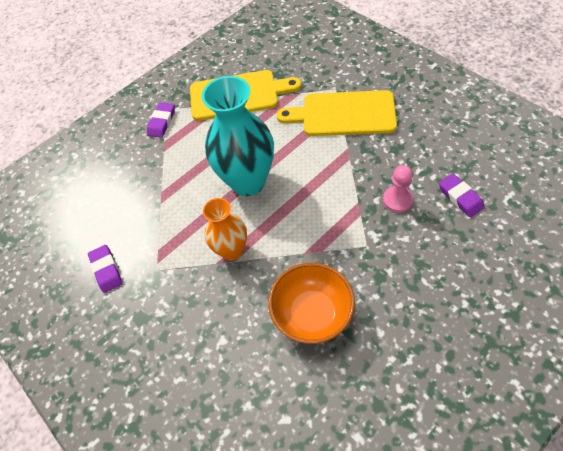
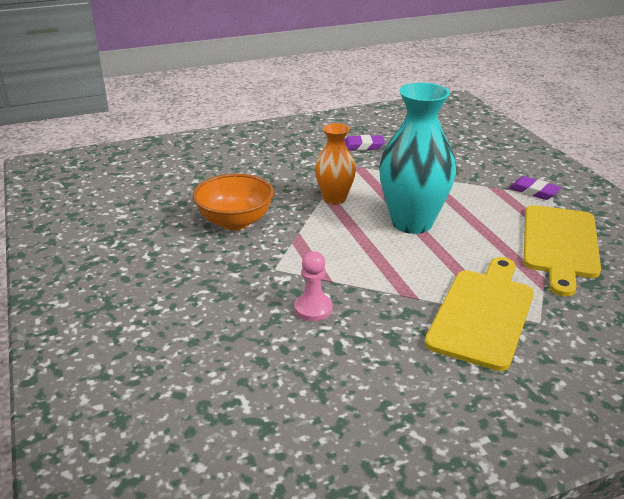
camera: 105 degrees right, 25 degrees down
(460, 197) = (278, 358): purple eraser -> none

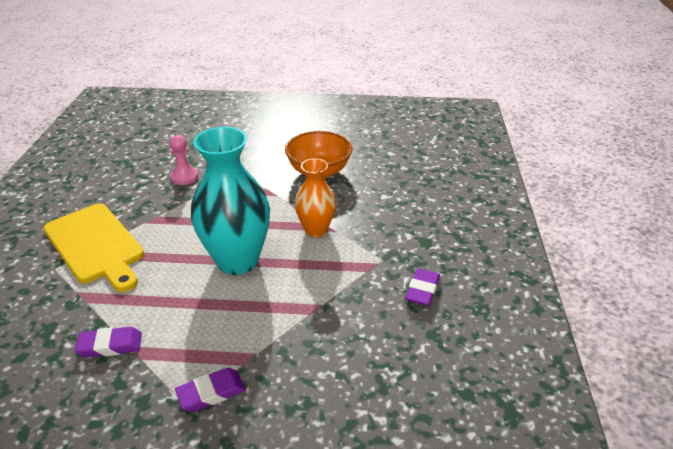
camera: 115 degrees right, 5 degrees up
(560, 244) = (110, 345): yellow cutting board -> purple eraser

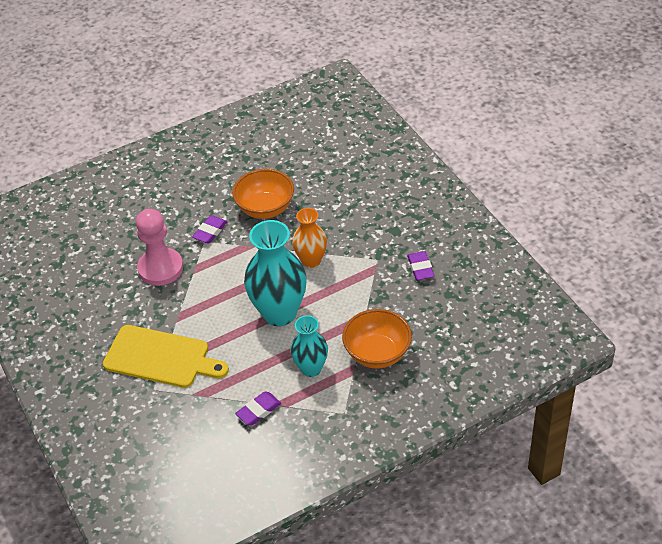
camera: 30 degrees left, 10 degrees up
(184, 177) = (160, 268): pink pawn -> pink pawn, size x1.77
(207, 331) = (311, 368): none -> turquoise vase
(211, 393) = (351, 399): purple eraser -> purple eraser (210, 231)
(291, 356) = (377, 353): none -> orange bowl

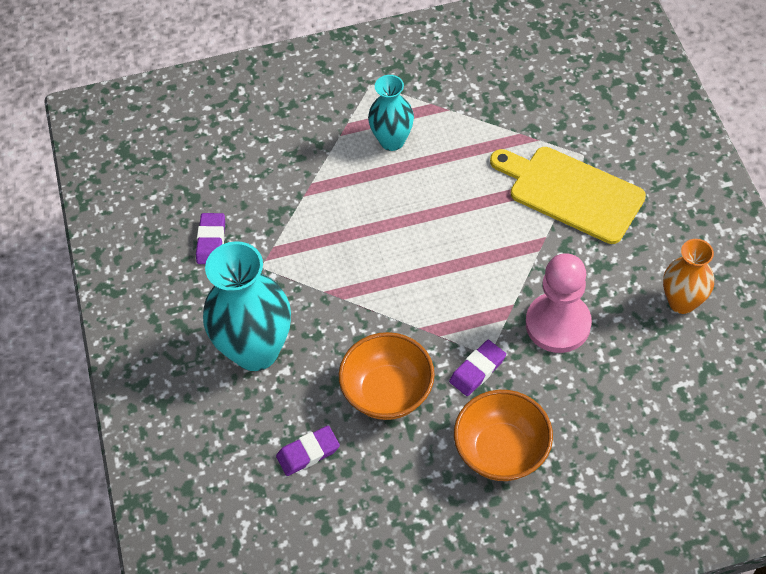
camera: 165 degrees left, 10 degrees up
(258, 410) = (465, 106): purple eraser -> purple eraser (308, 453)
(279, 313) = (410, 219): turquoise vase -> turquoise vase (256, 350)
(311, 260) = (347, 286): orange vase -> orange vase (682, 302)
(377, 353) = (309, 142): orange bowl -> orange bowl (501, 451)

